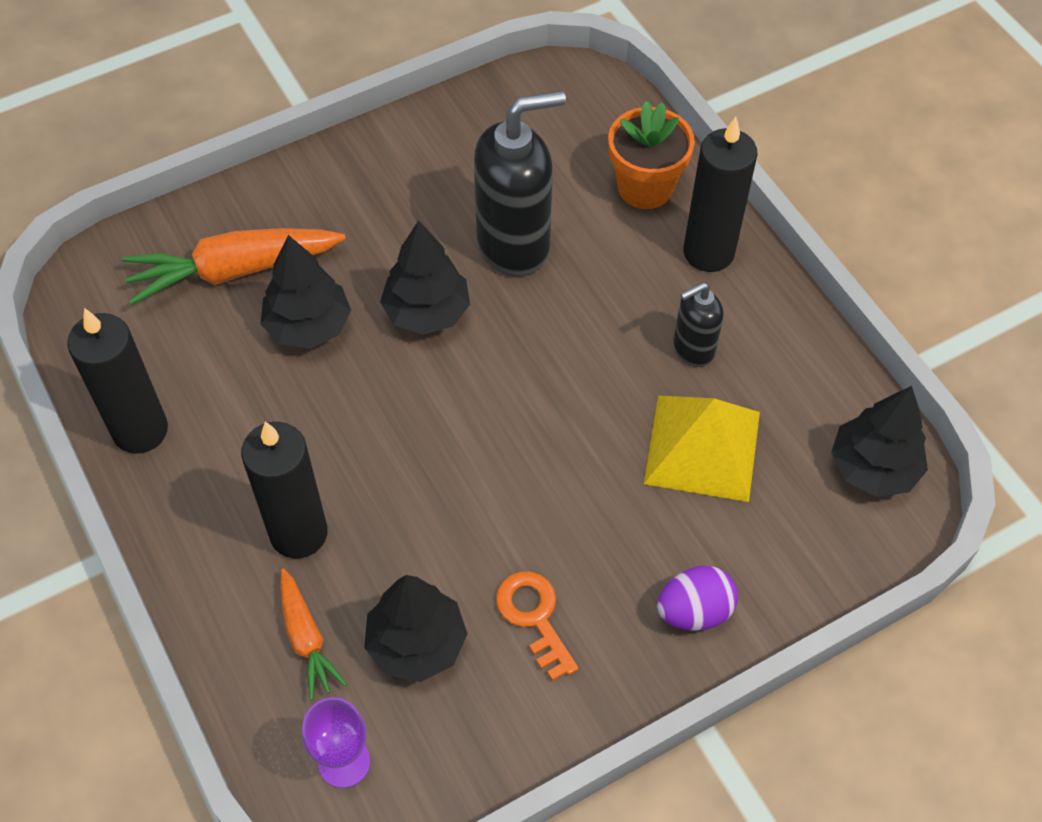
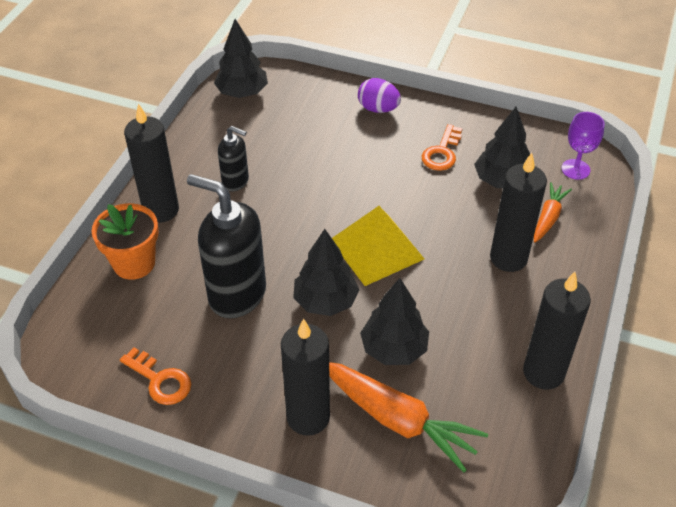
camera: 130 degrees left, 10 degrees down
(313, 208) = (308, 417): none -> black candle
(470, 130) = (160, 380): none -> orange key
(702, 447) = (292, 148): yellow pyramid -> yellow pyramid (376, 249)

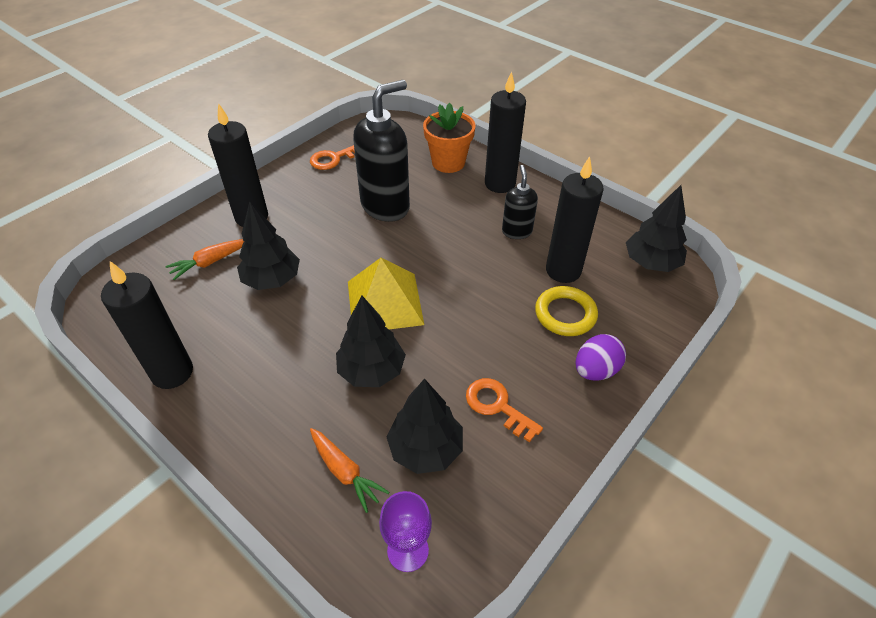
camera: 110 degrees right, 0 degrees up
(236, 181) = (516, 231): black soap dispenser -> black soap dispenser turned 135 degrees clockwise
(325, 301) = (347, 253): black tree -> black tree (371, 370)
(329, 133) = (565, 314): none -> yellow ring
(398, 420) = (210, 262): orange carrot -> orange carrot, size x0.56
(508, 258) = (312, 404): black candle -> black candle (563, 270)

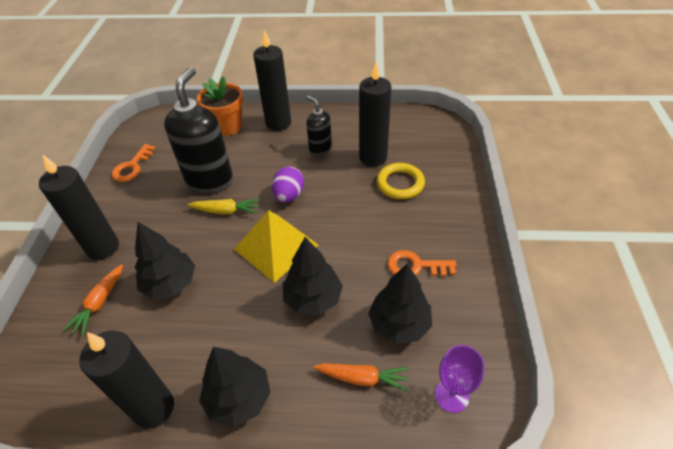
camera: 35 degrees left, 0 degrees up
(373, 243) = (226, 211): none -> yellow carrot
(595, 370) = (449, 207): purple egg -> purple egg (289, 195)
(651, 263) = (418, 125): black tree -> black tree (239, 398)

